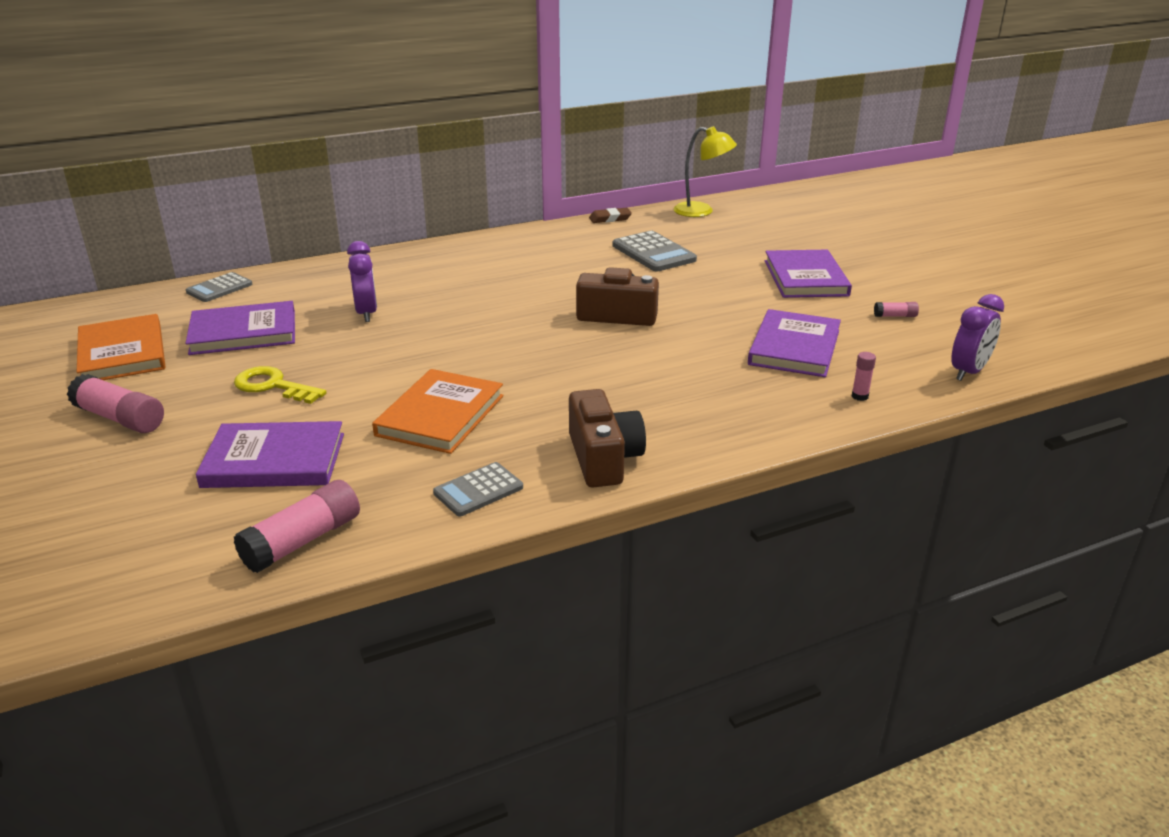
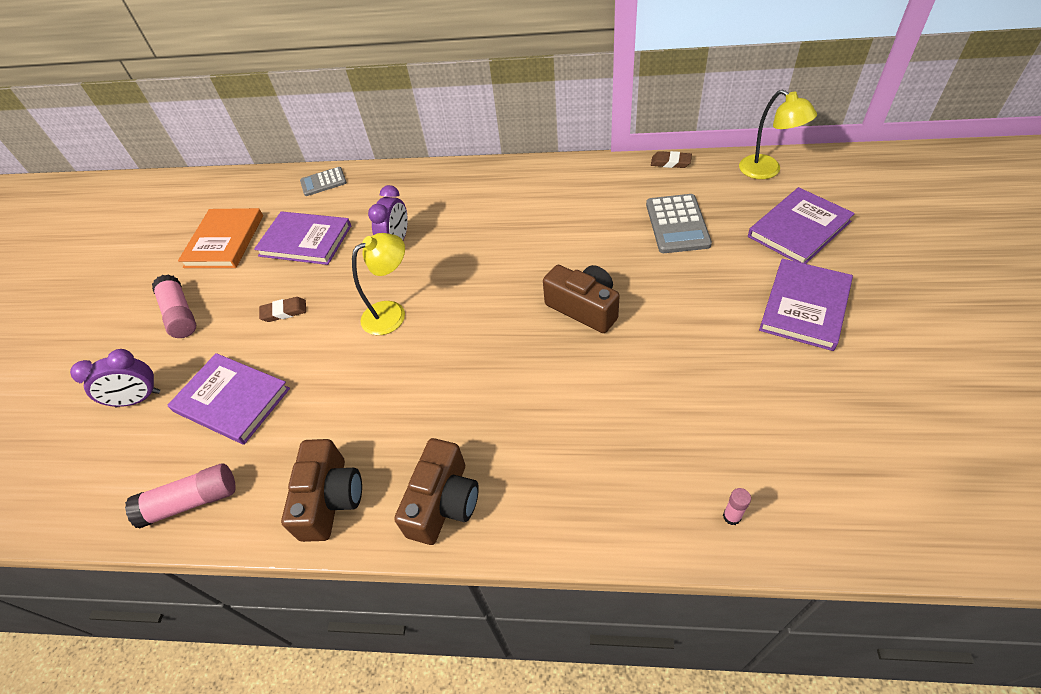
camera: 35 degrees right, 20 degrees up
(273, 386) = (284, 312): yellow key -> brown eraser
(414, 359) = (392, 313): none -> yellow lamp
(440, 415) = (365, 392): orange book -> none
(478, 490) = (330, 499): grey calculator -> brown camera
(794, 347) = (717, 413): purple book -> purple book (798, 229)
(895, 316) = (863, 400): pink glue stick -> none
(968, 372) = (884, 527): purple clock -> purple clock (138, 399)

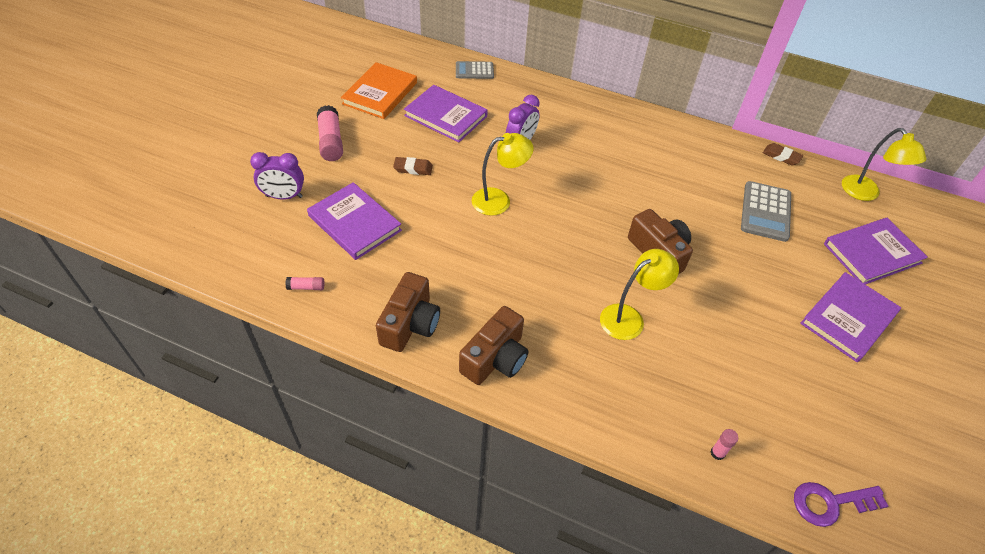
camera: 10 degrees right, 0 degrees up
(191, 501) = (306, 287): pink glue stick -> pink glue stick, size x0.49
(578, 394) = (629, 318): none -> yellow lamp
(874, 526) = (830, 503): none -> purple key

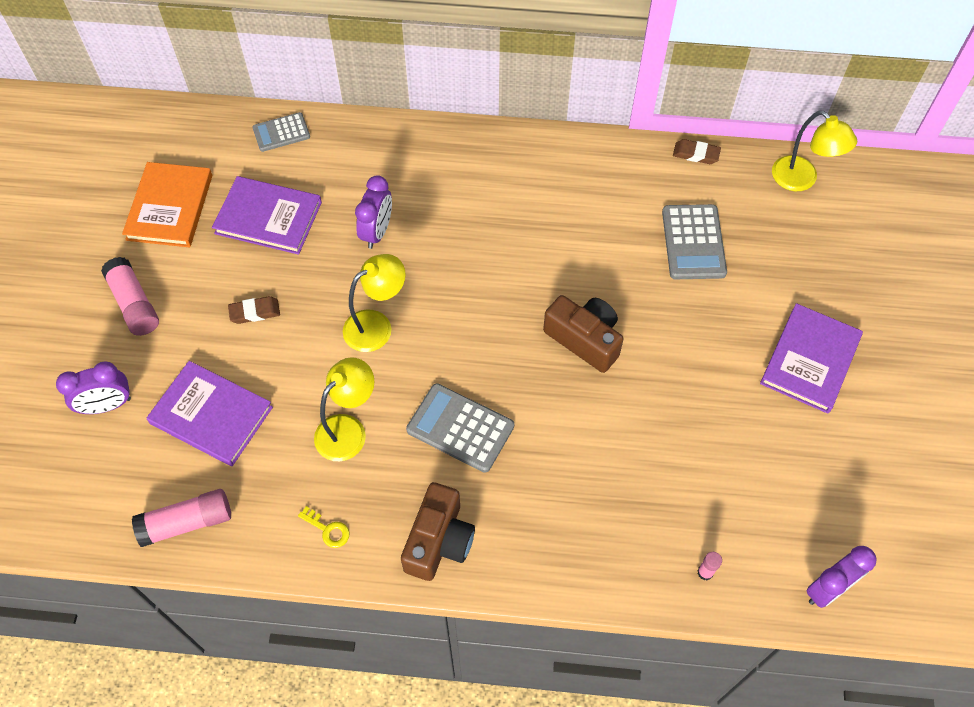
camera: 15 degrees left, 10 degrees up
(306, 287) = (187, 522): pink glue stick -> pink glue stick, size x2.03
(410, 324) = (328, 530): brown camera -> yellow key
(540, 284) = (460, 428): none -> grey calculator
(629, 318) = (573, 438): yellow lamp -> yellow lamp (348, 429)
(830, 503) = (828, 589): purple key -> purple clock
(872, 253) = (821, 263): purple book -> none

